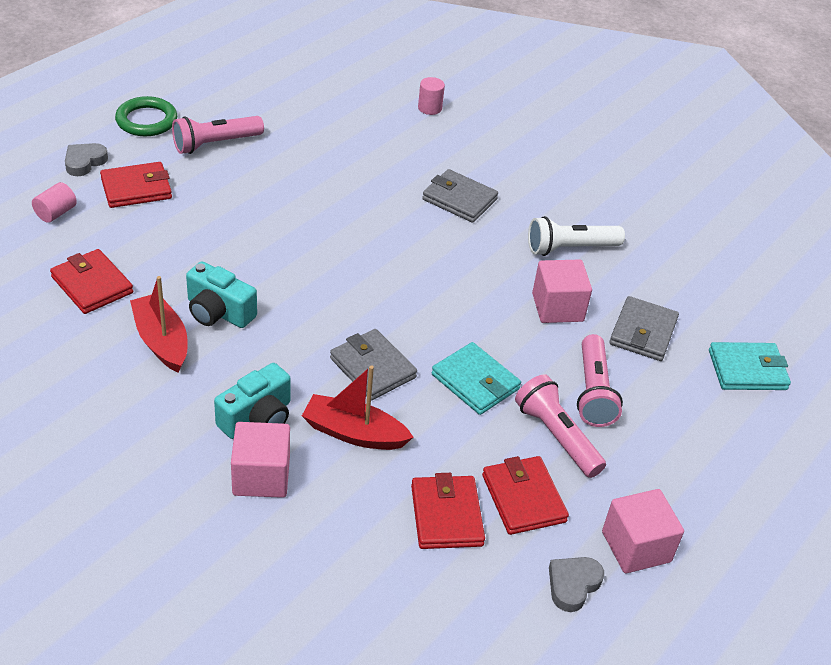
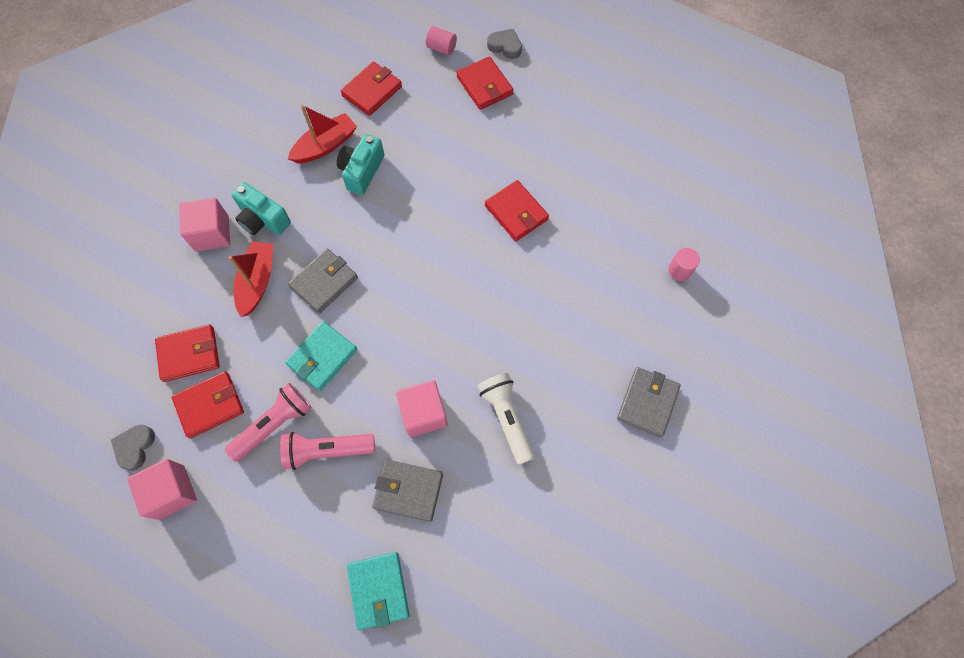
camera: 85 degrees right, 25 degrees up
(146, 120) = (572, 68): green ring -> none
(215, 144) = (559, 120): pink flashlight -> none
(327, 197) = (516, 213): none -> red wallet
(459, 199) = (547, 315): grey wallet -> grey wallet (647, 403)
(573, 585) = (135, 447): grey heart -> grey heart turned 105 degrees counterclockwise

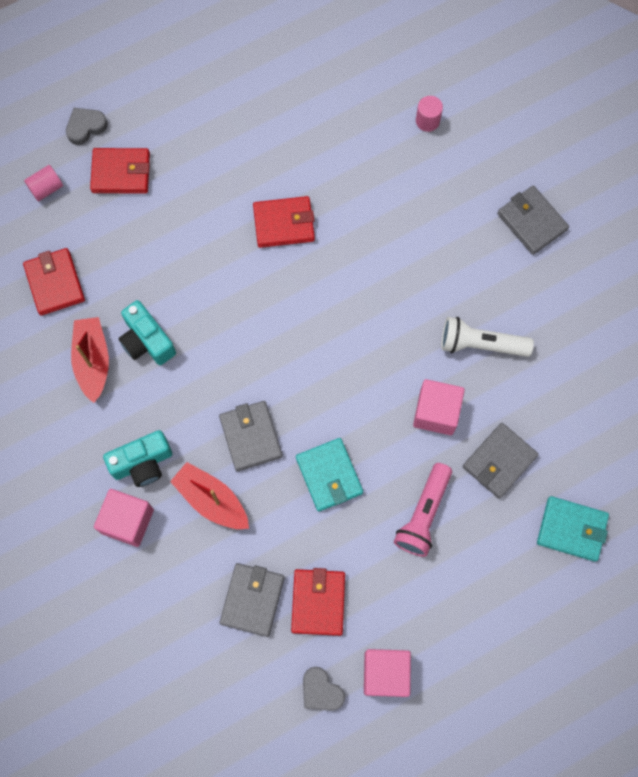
camera: 60 degrees left, 5 degrees up
(189, 354) = (252, 600): red wallet -> grey wallet
(274, 425) = (371, 551): pink flashlight -> none

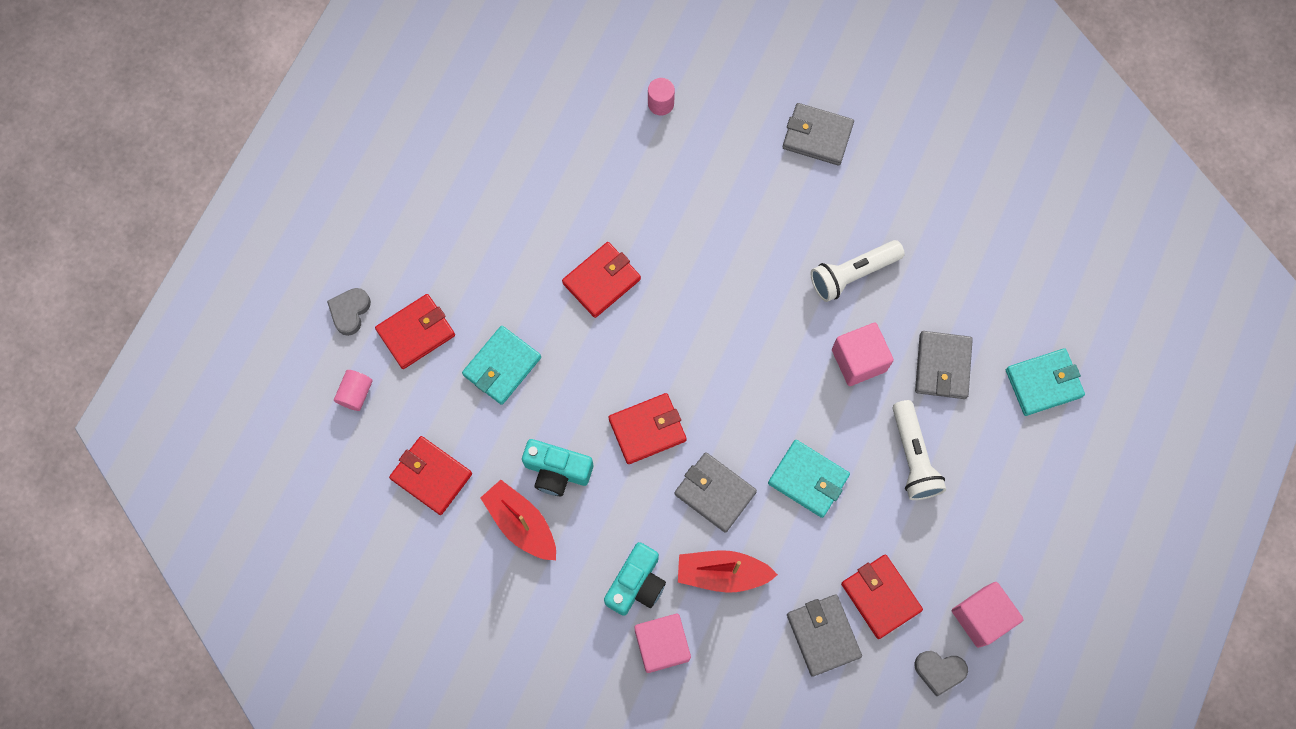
camera: 35 degrees left, 0 degrees up
(164, 238) = (502, 366): none -> turquoise wallet
(236, 355) = (647, 429): none -> red wallet
(423, 514) = (913, 456): pink flashlight -> white flashlight

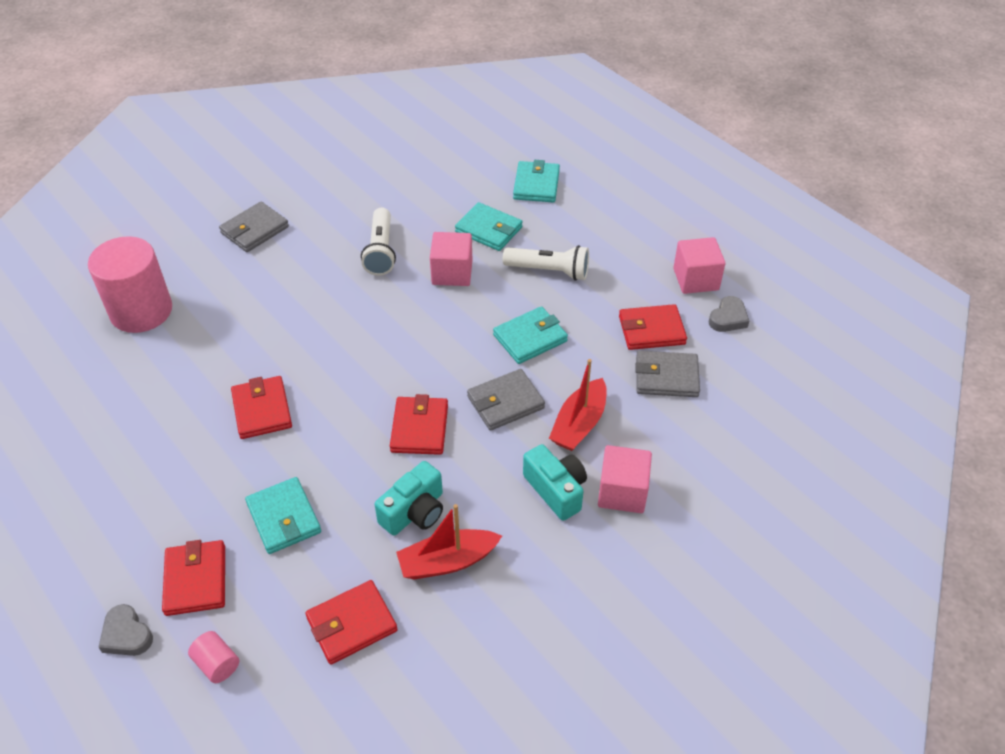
camera: 65 degrees left, 25 degrees down
(661, 103) = (141, 311): pink cylinder -> pink cylinder, size x2.42
(942, 366) = (489, 230): grey wallet -> turquoise wallet

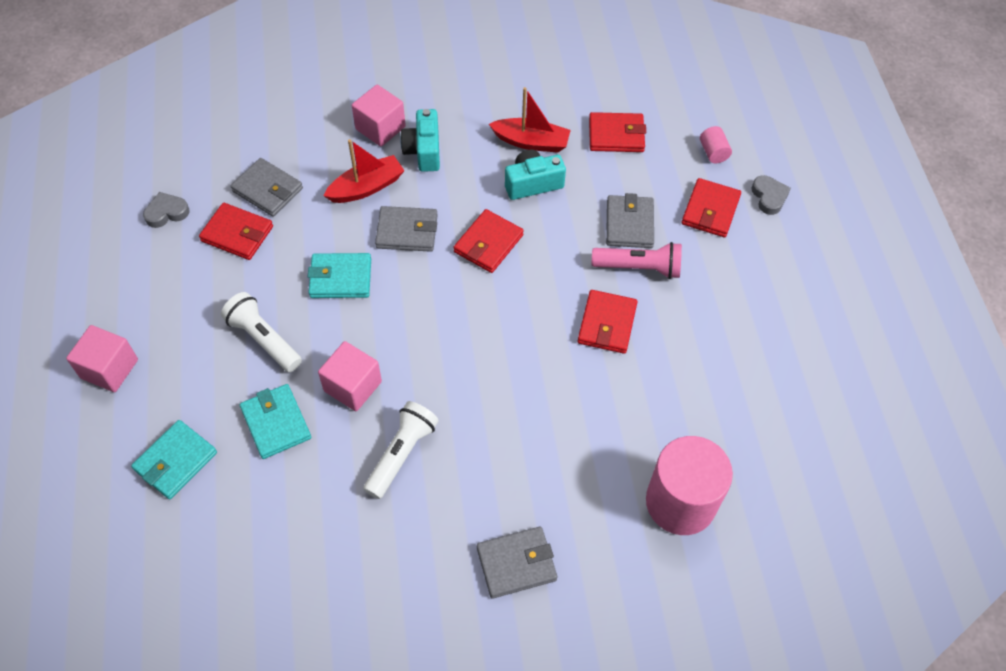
camera: 150 degrees left, 10 degrees up
(253, 476) = (639, 268): none -> pink flashlight
(284, 518) = (629, 224): turquoise wallet -> grey wallet
(696, 279) = (150, 261): pink cube -> pink cube (109, 369)

